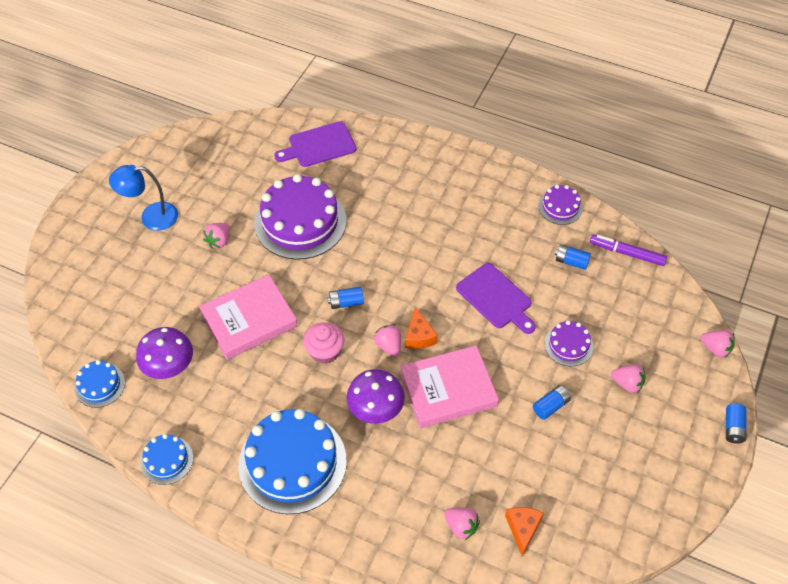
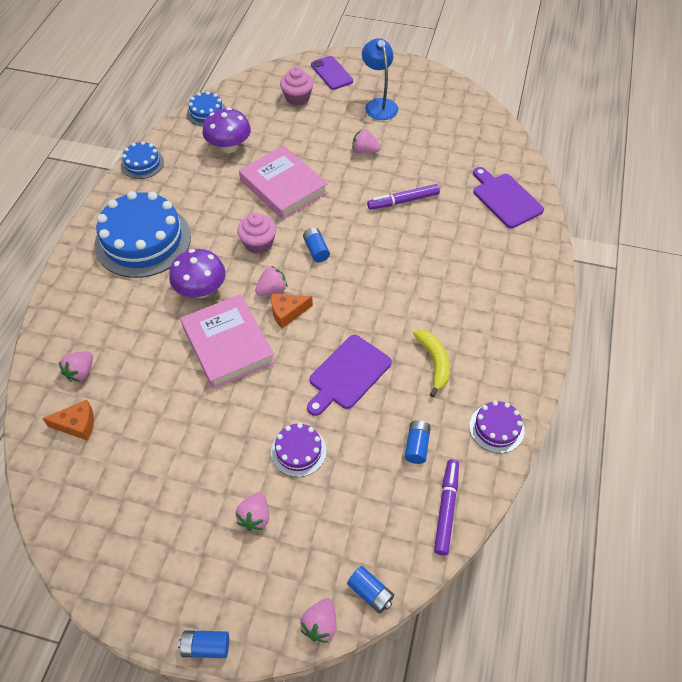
camera: 80 degrees right, 0 degrees up
(80, 251) = (332, 73): none -> purple phone
(110, 290) = (297, 98): none -> pink cupcake
(300, 222) = (403, 201): purple cake -> purple marker
(493, 234) = (434, 362): none -> yellow banana
(550, 406) = (217, 439): blue battery -> blue battery (370, 593)

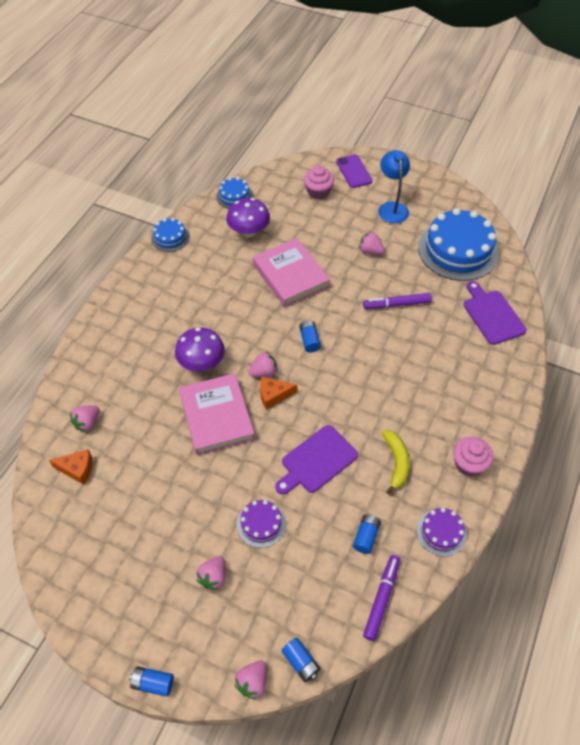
camera: 10 degrees right, 0 degrees up
(143, 240) = (159, 309): blue cake -> blue cake (458, 250)
(258, 243) = (259, 327): pink cupcake -> pink cupcake (469, 464)

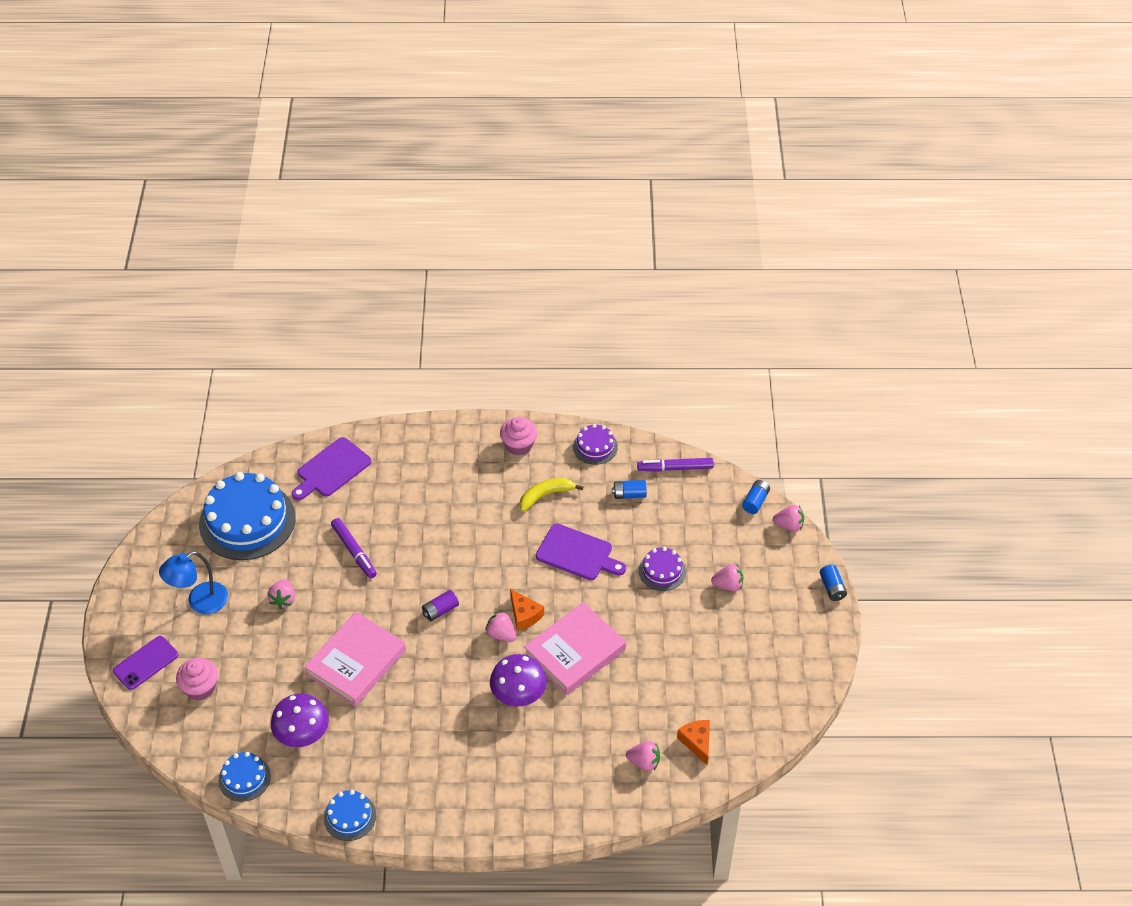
camera: 115 degrees left, 5 degrees down
(309, 340) = (440, 610): blue battery -> purple battery

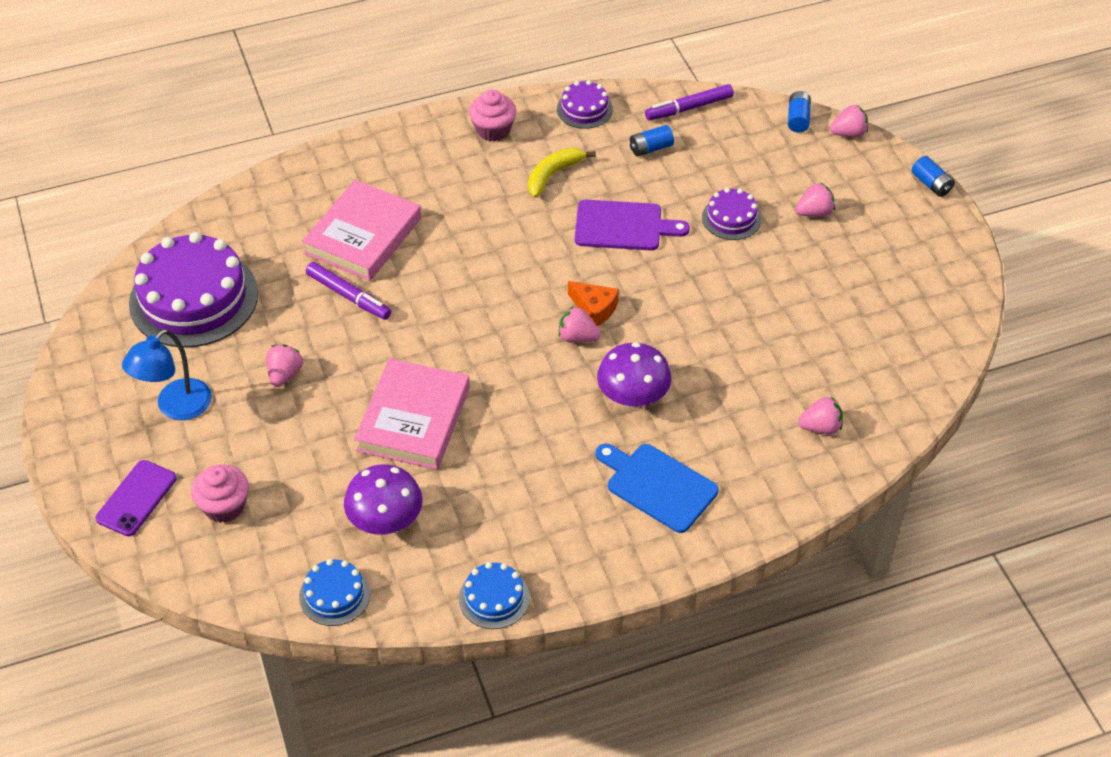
camera: 20 degrees left, 0 degrees up
(247, 521) = (194, 298): blue cake -> purple cake
(283, 600) = (285, 374): pink strawberry -> pink strawberry turned 150 degrees counterclockwise
(331, 469) = (275, 213): purple cutting board -> none
(440, 610) = (489, 332): purple battery -> none
(503, 769) = (658, 486): none -> blue cutting board
(575, 652) = (676, 332): pink book -> pink book (363, 236)
(697, 742) = (869, 388): orange cheese -> none

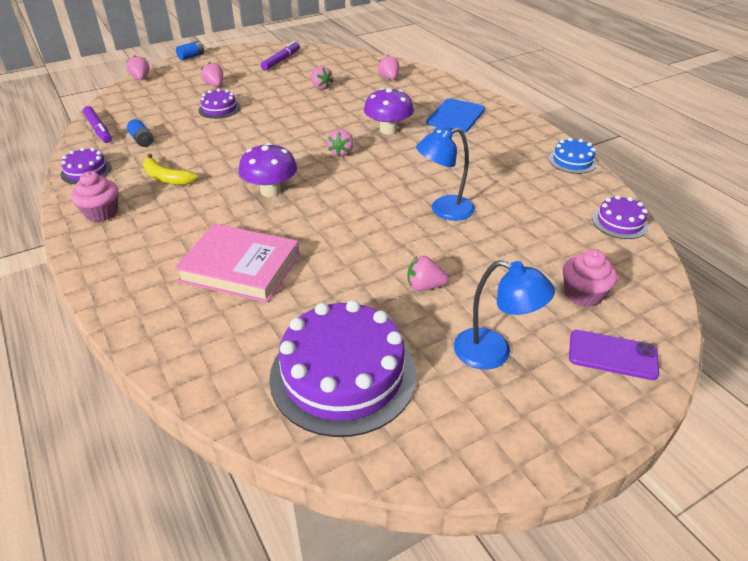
camera: 100 degrees left, 10 degrees down
(334, 595) = (620, 222): blue cake -> purple cake
(349, 296) = (320, 264): purple marker -> purple marker (281, 60)
(385, 521) = (543, 210): purple mushroom -> purple mushroom (270, 190)
(413, 419) = (444, 210): pink book -> blue lamp
(594, 308) = (312, 149): orange cheese -> none
(623, 226) = (227, 145): purple cutting board -> none
(791, 334) = (321, 87): none -> pink strawberry
(798, 119) = (122, 93): blue battery -> none

